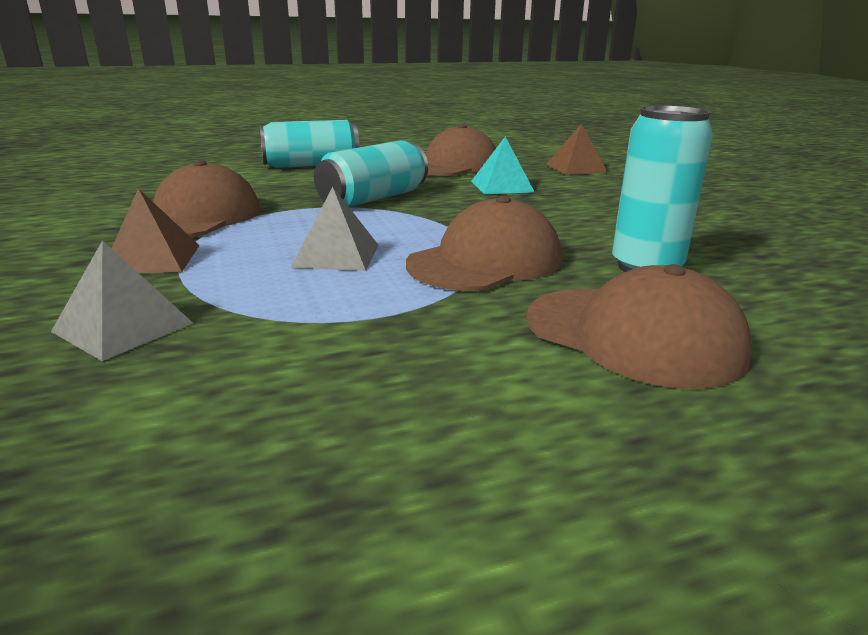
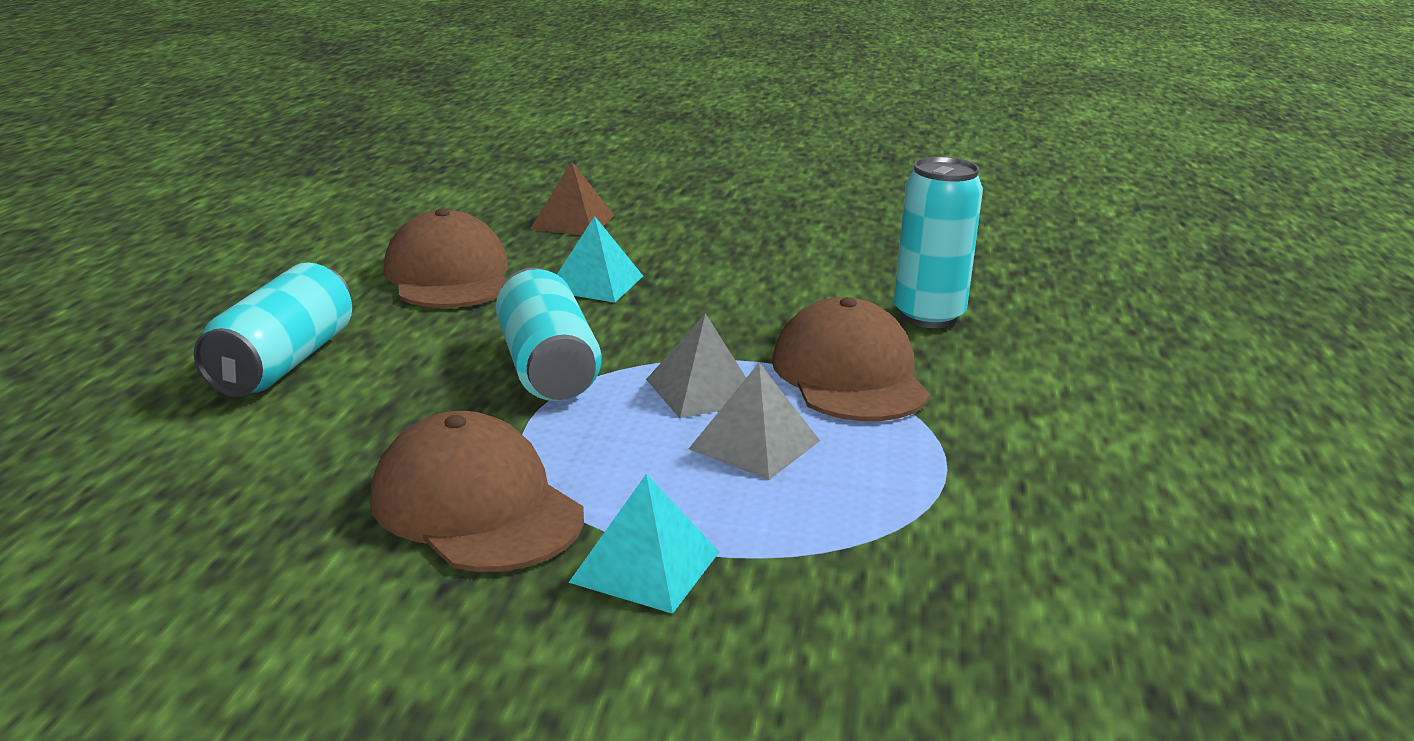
camera: 60 degrees left, 0 degrees up
(123, 327) = (874, 611): grey pyramid -> grey pyramid (703, 390)
(152, 259) = (645, 567): brown pyramid -> turquoise pyramid
(633, 335) = (1059, 375): brown cap -> none

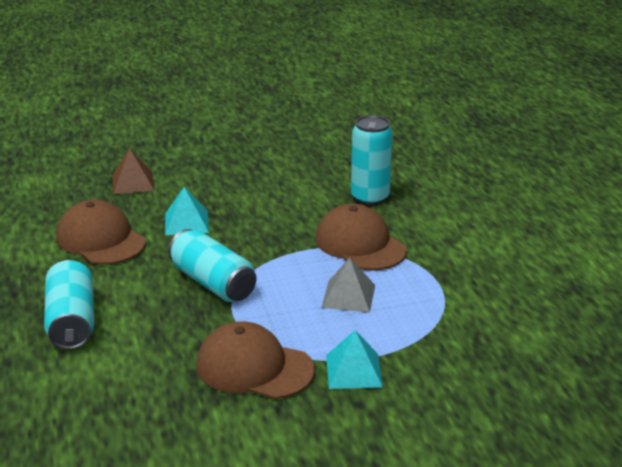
camera: 25 degrees left, 5 degrees up
(703, 390) = (300, 273): grey pyramid -> none

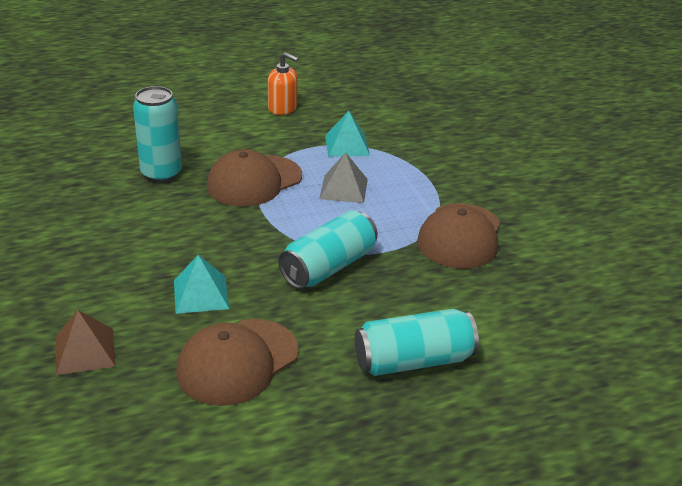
camera: 95 degrees left, 5 degrees up
(353, 371) = (450, 188): turquoise pyramid -> turquoise pyramid (347, 145)
(520, 261) = (283, 108): none -> orange soap dispenser

